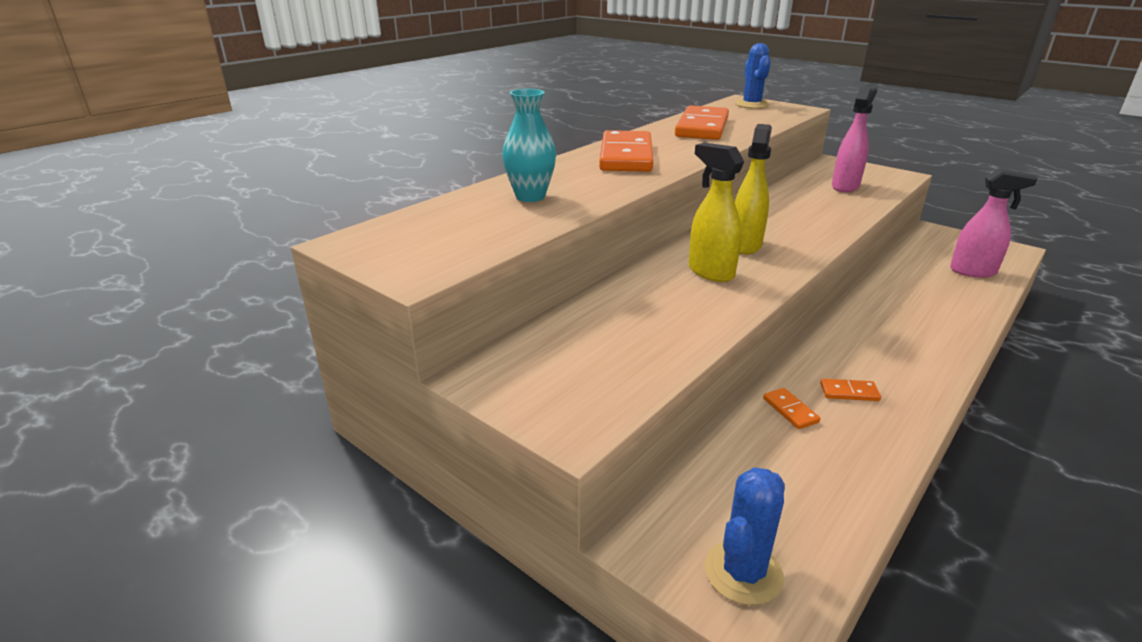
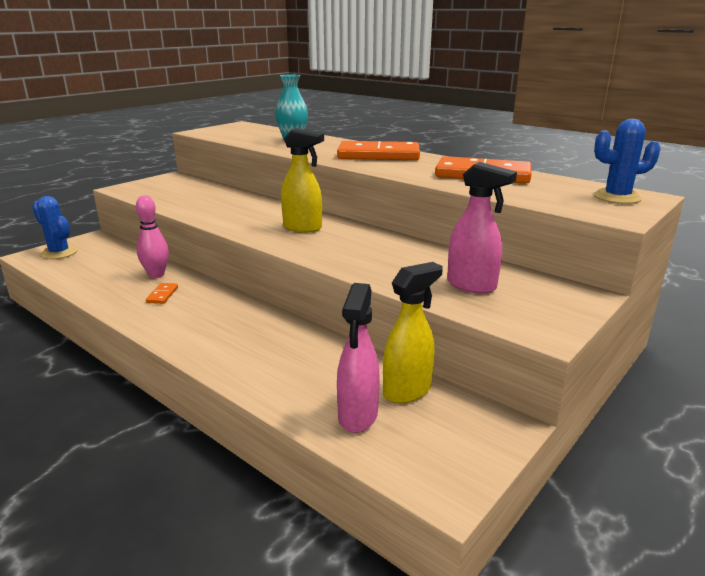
camera: 90 degrees right, 5 degrees down
(710, 272) = (259, 215): yellow spray bottle -> yellow spray bottle (408, 391)
(790, 410) = (156, 275): orange domino -> pink bowling pin

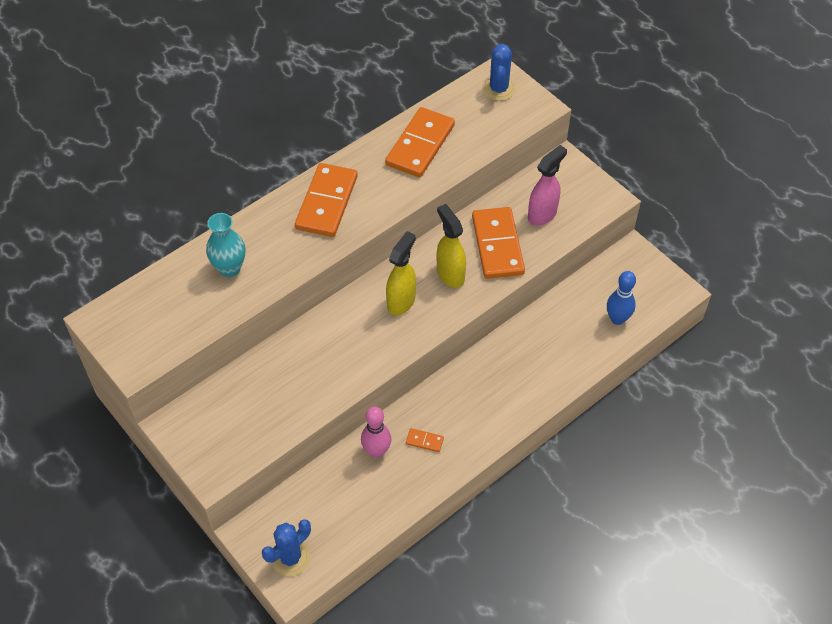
camera: 80 degrees left, 30 degrees up
(357, 416) = (617, 319): pink spray bottle -> blue bowling pin
(402, 264) = (497, 245): none -> orange domino
(408, 391) = (594, 289): yellow spray bottle -> yellow spray bottle (450, 274)

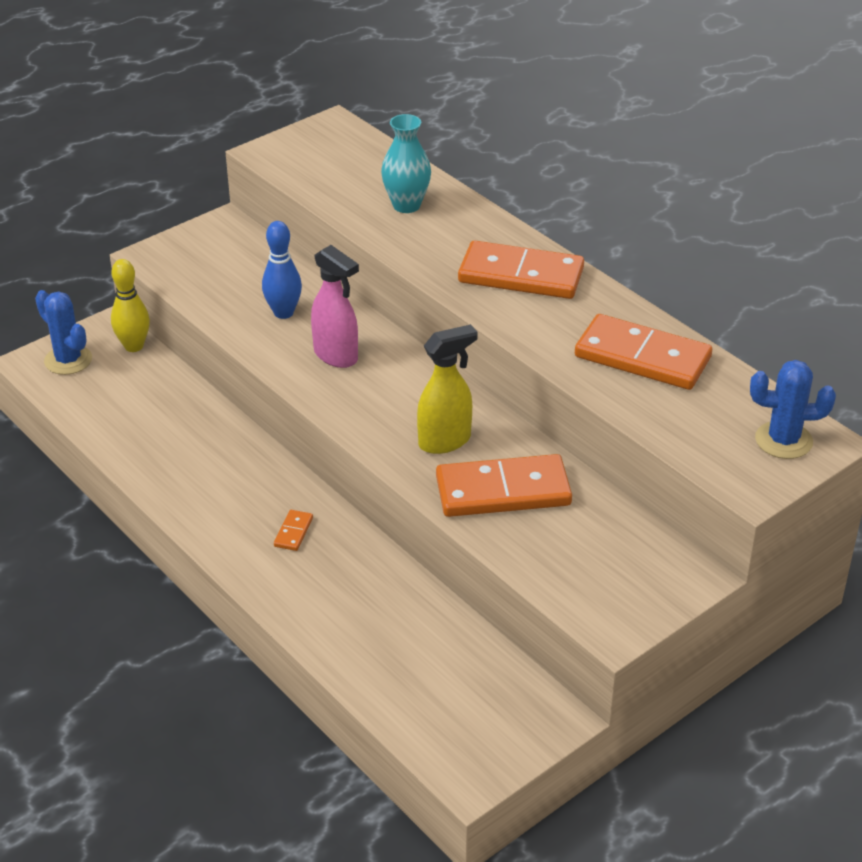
camera: 90 degrees right, 15 degrees down
(275, 510) = (134, 346): none -> yellow bowling pin
(376, 451) = (201, 425): pink bowling pin -> none
(401, 301) = (396, 395): yellow spray bottle -> none
(424, 441) = (210, 468): orange domino -> orange domino (293, 532)
(542, 214) = (570, 543): pink spray bottle -> pink spray bottle (336, 356)
(617, 319) = (410, 686): blue bowling pin -> blue bowling pin (283, 313)

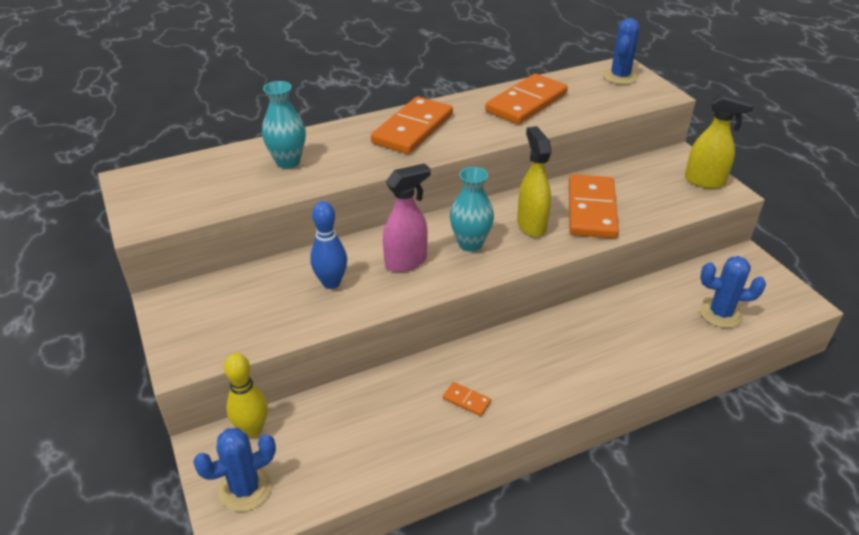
camera: 75 degrees left, 0 degrees up
(293, 532) = (552, 352): orange domino -> orange domino (466, 400)
(387, 397) = (470, 244): none -> turquoise vase
(415, 684) = (720, 313): none -> blue cactus
(630, 603) = (705, 181): none -> yellow spray bottle

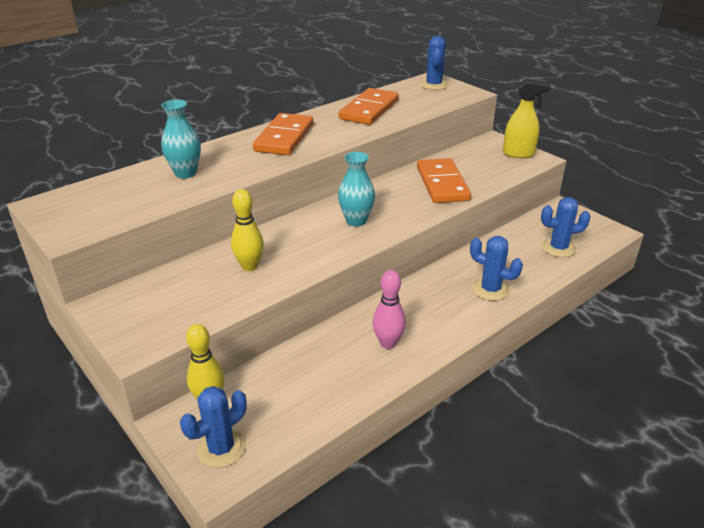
camera: 15 degrees left, 5 degrees down
(331, 283) = (249, 266): blue bowling pin -> yellow bowling pin
(406, 262) = (308, 241): pink spray bottle -> none
(466, 400) = (388, 343): orange domino -> pink bowling pin
(531, 225) = (399, 201): yellow spray bottle -> none
(613, 354) = (490, 289): none -> blue cactus

